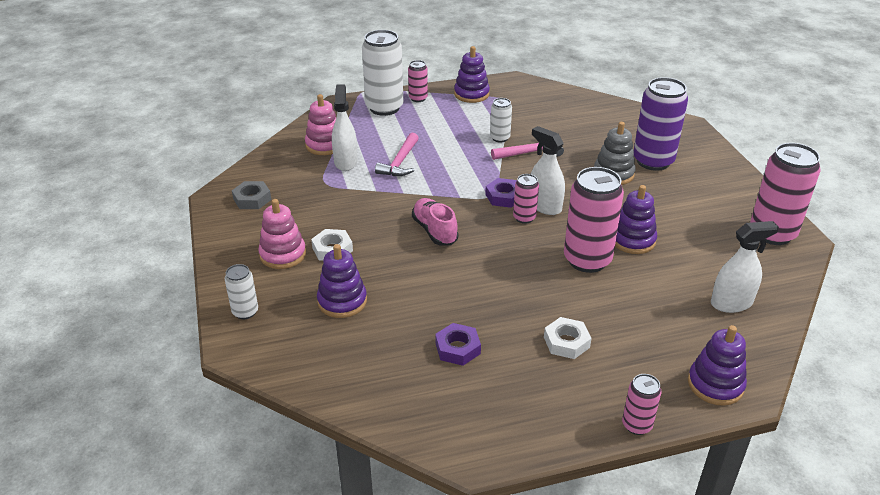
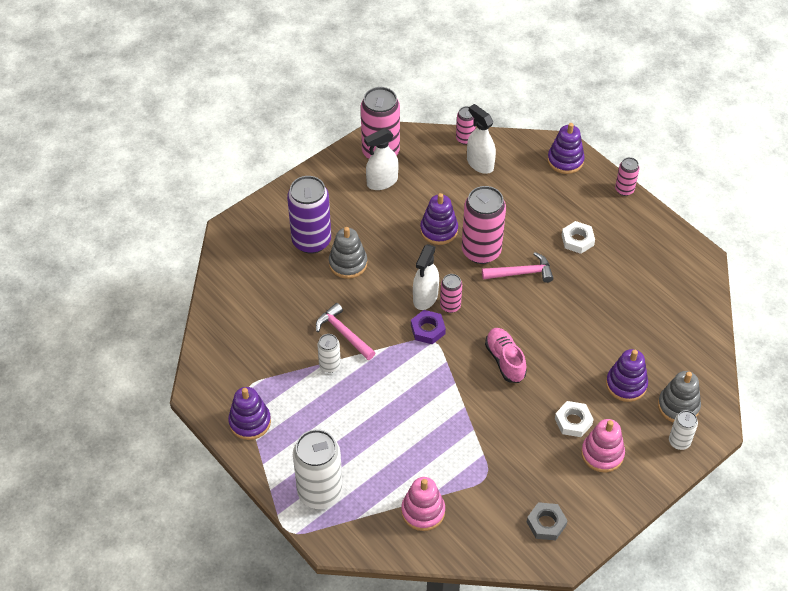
camera: 115 degrees left, 15 degrees up
(284, 330) = (678, 406): none -> grey stacking toy
(345, 162) = (442, 477): white spray bottle -> white spray bottle (382, 182)
(400, 162) = (417, 430): pink hammer -> pink hammer (521, 273)
(418, 98) = (283, 469): pink can -> pink can (465, 139)
(434, 231) = (505, 360): pink shoe -> pink shoe turned 120 degrees clockwise
(457, 348) = (624, 296): purple nut -> none

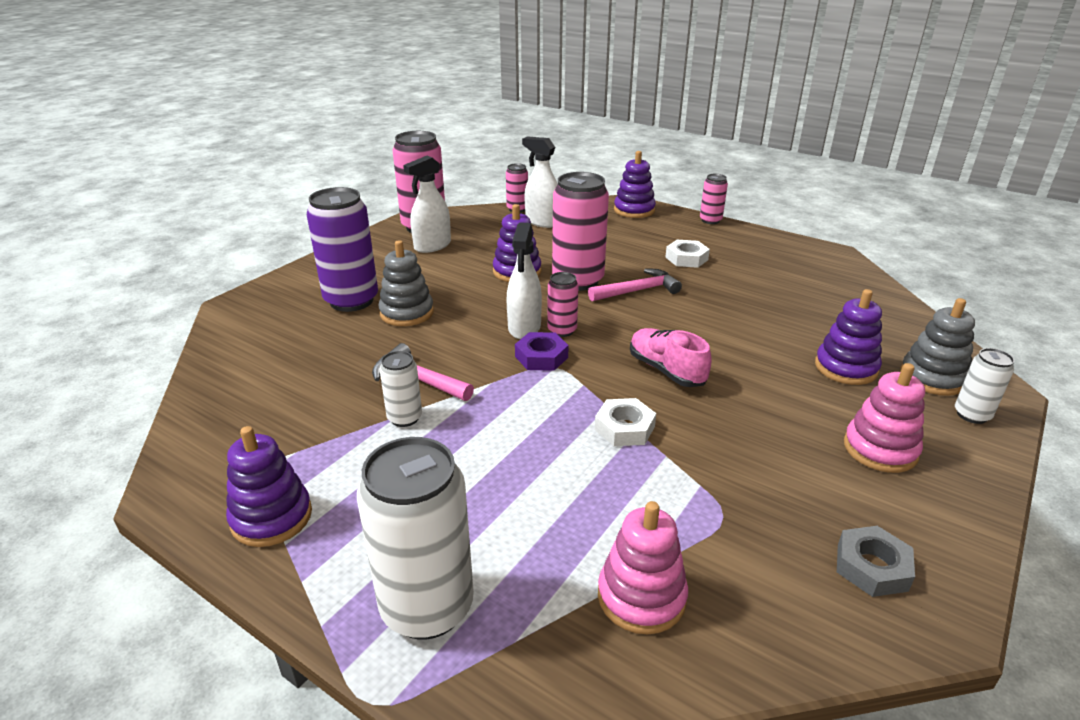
camera: 15 degrees left, 20 degrees down
(573, 421) = (807, 419): white nut -> white nut (624, 428)

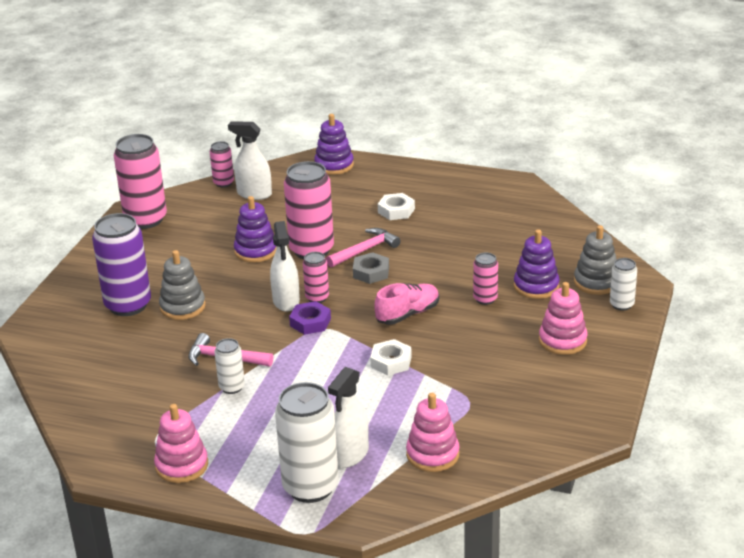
camera: 15 degrees left, 0 degrees up
(271, 517) = (182, 465): purple stacking toy -> pink stacking toy
(432, 246) = (166, 239): white spray bottle -> white spray bottle (350, 455)
(666, 370) = (407, 314): pink shoe -> pink shoe turned 105 degrees clockwise
(710, 220) = (406, 165): pink can -> pink can (485, 299)
(871, 567) = (561, 411): grey nut -> grey nut (371, 272)

